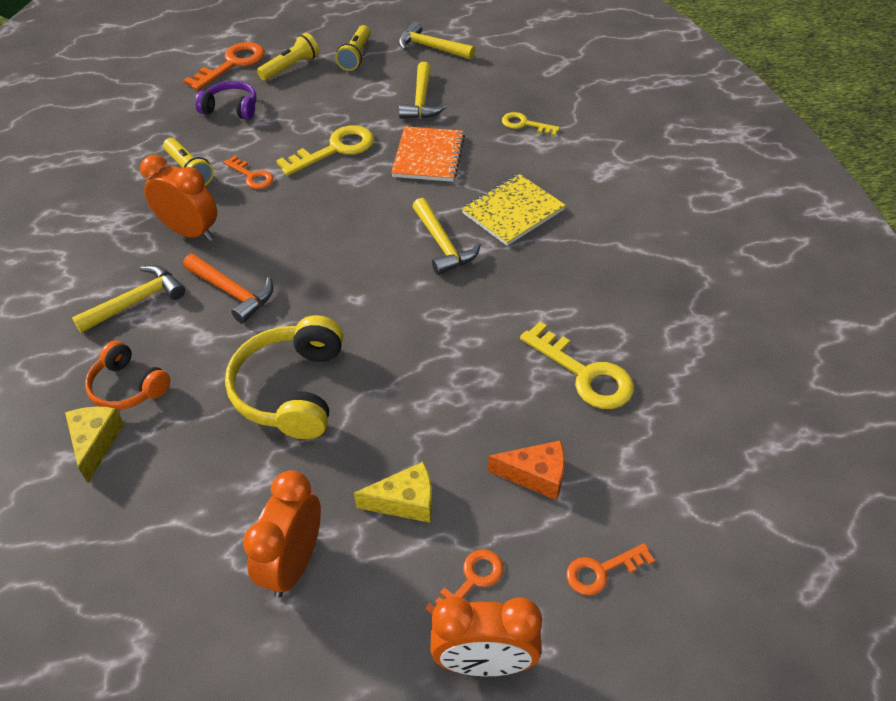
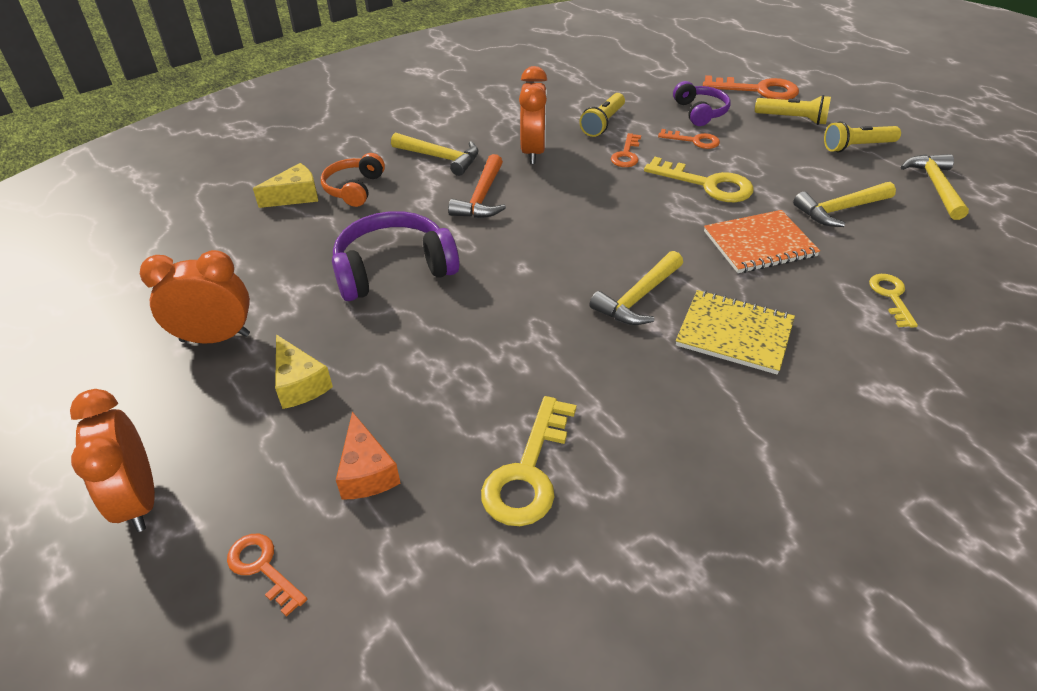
camera: 65 degrees right, 5 degrees down
(292, 390) = (393, 269): yellow headphones -> purple headphones
(471, 580) = (225, 460): orange key -> orange key (694, 141)

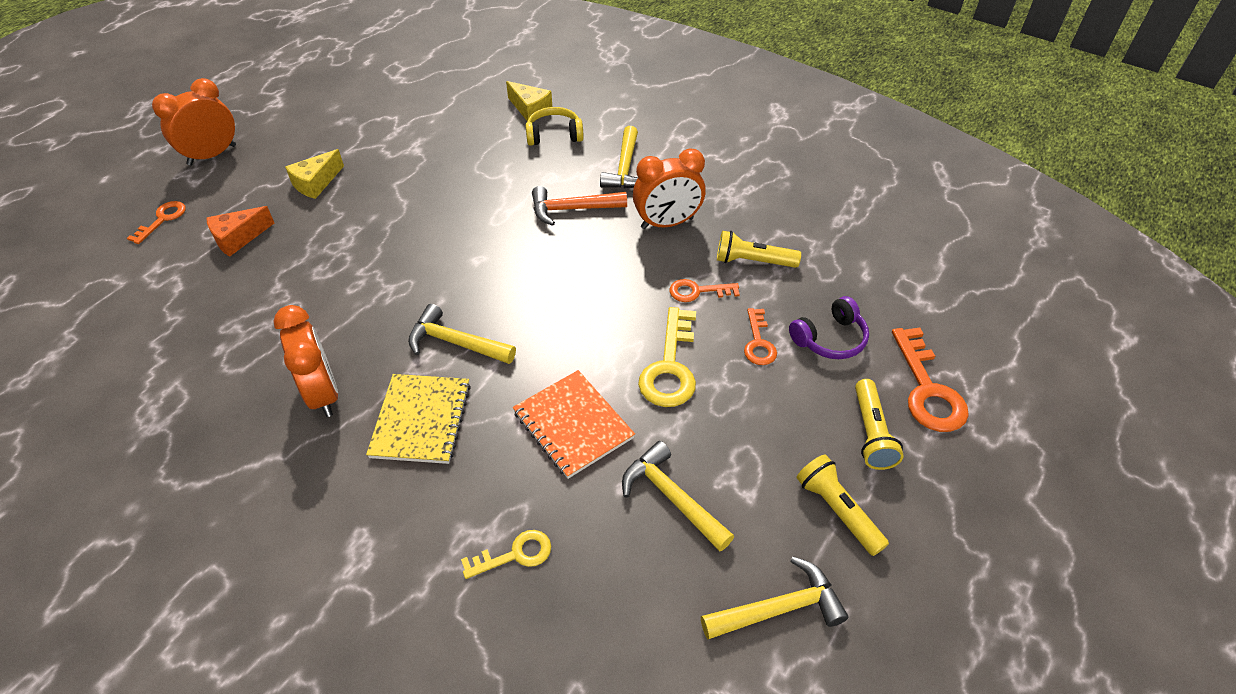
camera: 70 degrees right, 5 degrees up
(215, 338) = (354, 132): orange clock -> orange clock (323, 393)
(354, 188) = (554, 135): orange headphones -> yellow headphones
(393, 269) = (452, 188): purple headphones -> none
(528, 472) = (242, 317): yellow key -> none

